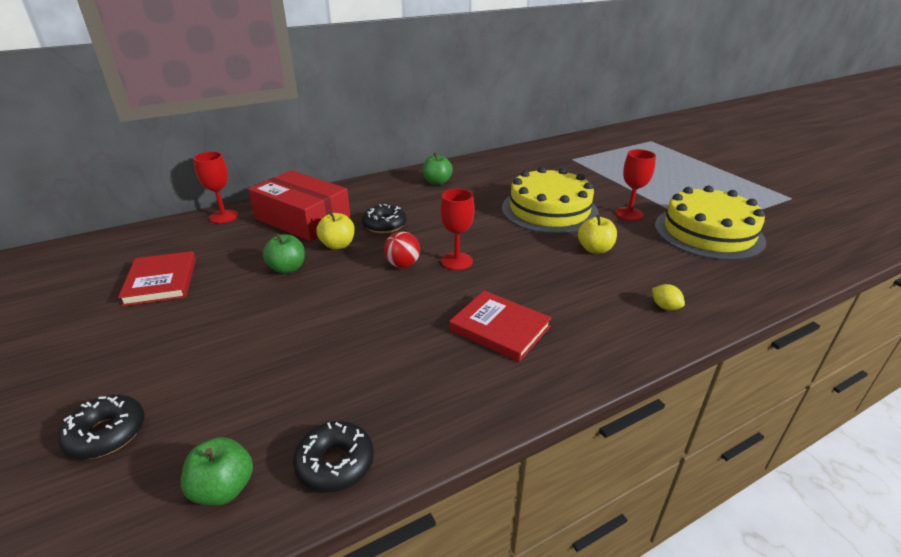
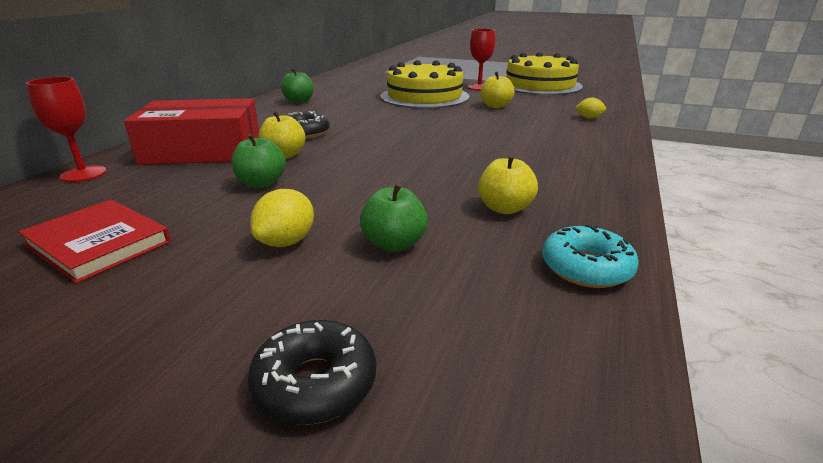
camera: 40 degrees left, 5 degrees down
(224, 488) = (542, 335): green apple -> green apple (394, 244)
(228, 329) = (286, 242): none -> yellow lemon
(335, 463) = (586, 268): black donut -> turquoise donut
(383, 376) = (504, 208): none -> yellow apple
(403, 264) = (375, 149): red ball -> none
(456, 261) = (415, 135): red goblet -> none
(500, 328) = (524, 156): red book -> none

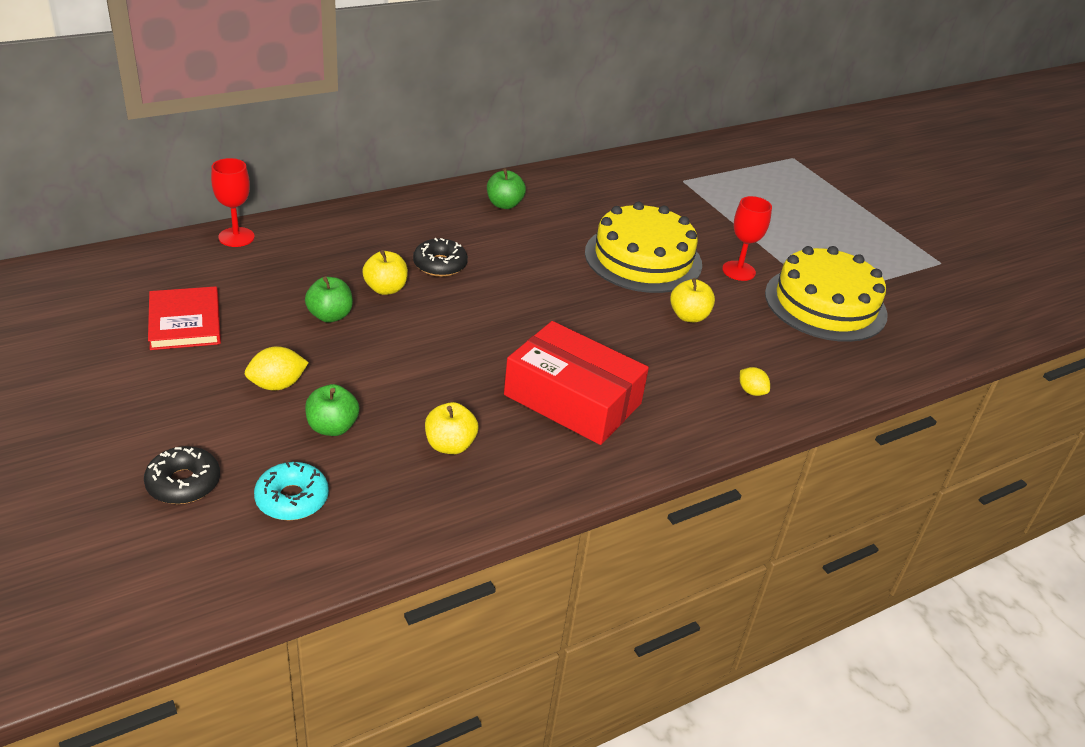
camera: 35 degrees right, 10 degrees up
(203, 150) = (337, 248): red box -> red box (572, 399)
(586, 268) = (410, 522): turquoise donut -> turquoise donut (292, 499)

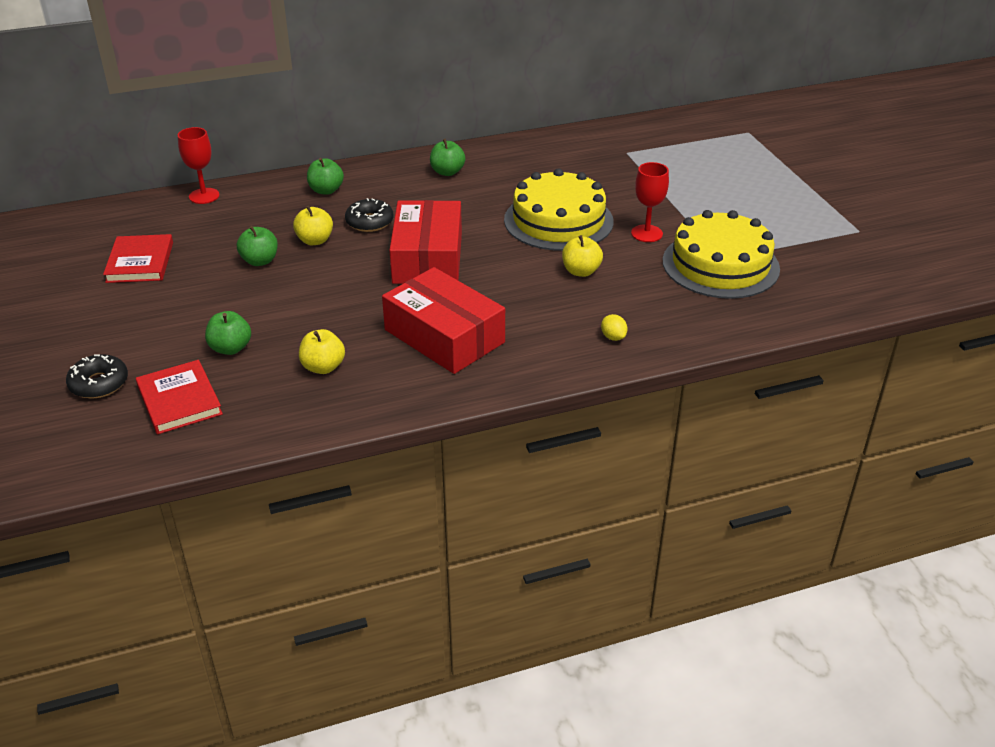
camera: 15 degrees right, 0 degrees up
(277, 385) = (197, 313): yellow lemon -> none
(292, 499) = (179, 400): turquoise donut -> red book
(377, 228) = (326, 190): none -> green apple
(519, 306) = (427, 258): none -> red box

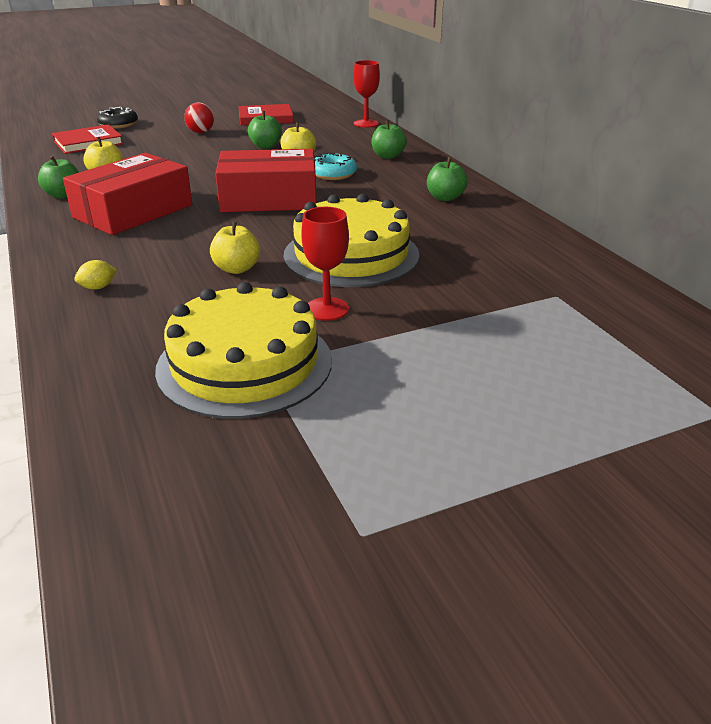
camera: 85 degrees right, 5 degrees down
(178, 309) = (201, 132): none -> red ball
(230, 348) = (145, 149): green apple -> green apple (64, 195)
(369, 222) = (333, 174): black donut -> turquoise donut

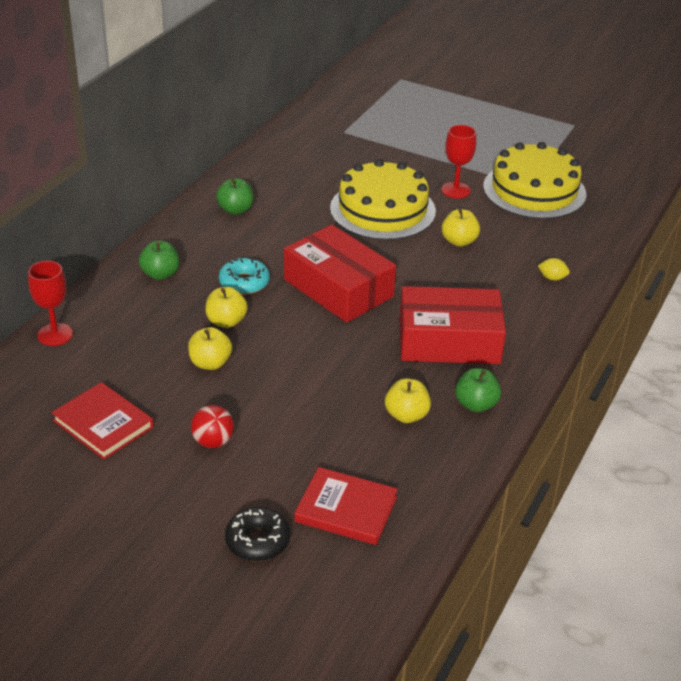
camera: 130 degrees left, 5 degrees up
(265, 146) = (210, 363): green apple -> yellow apple

